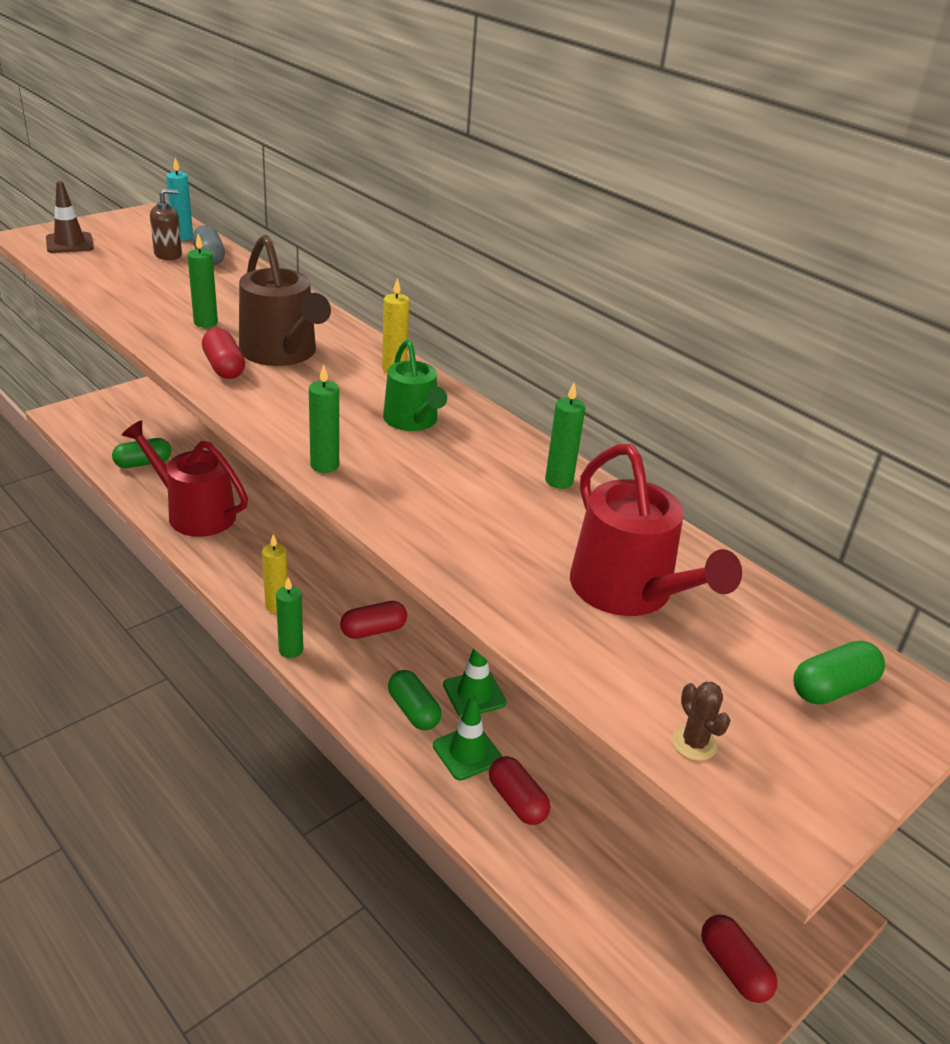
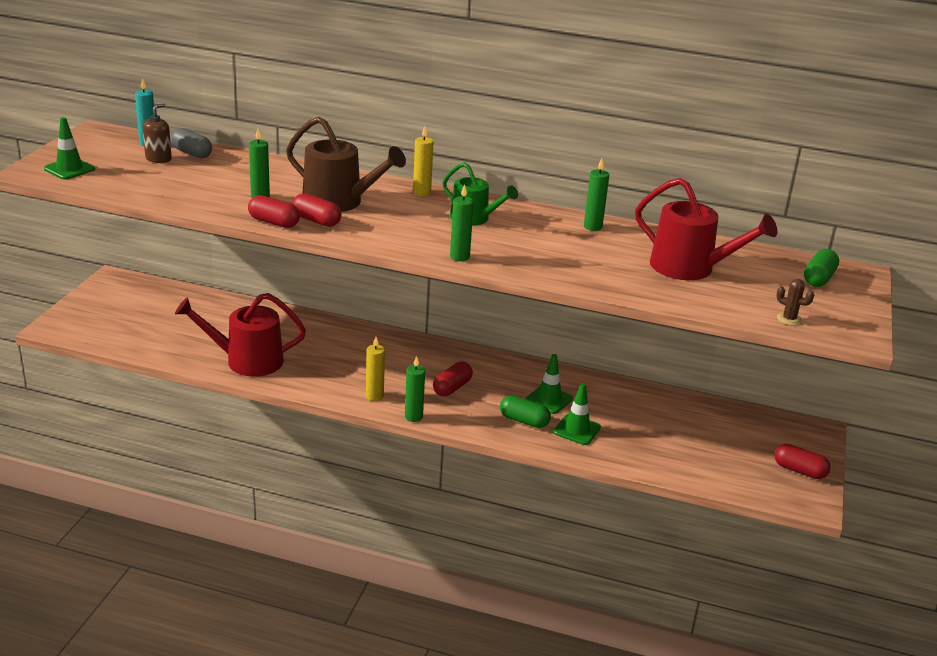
camera: 30 degrees left, 5 degrees down
(69, 243) = (69, 169): brown traffic cone -> green traffic cone
(143, 463) = (165, 341): green capsule -> none
(517, 801) = (627, 442): red capsule -> red capsule (274, 222)

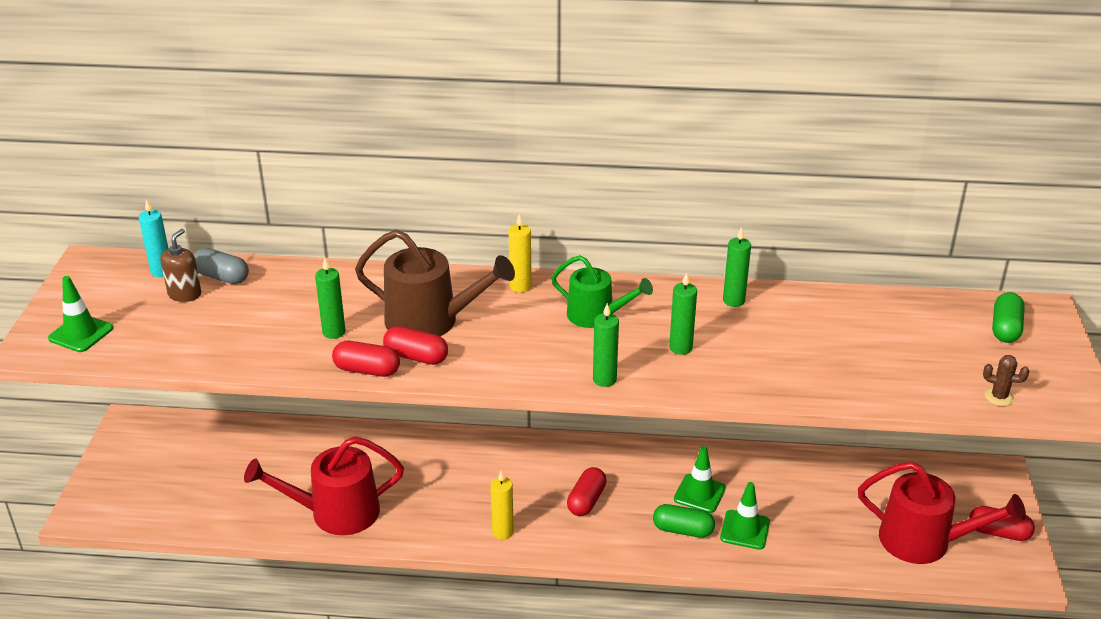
camera: 10 degrees left, 5 degrees up
(413, 417) = (558, 552): green candle -> green candle (680, 348)
(689, 268) = (863, 342): red watering can -> red watering can (923, 541)

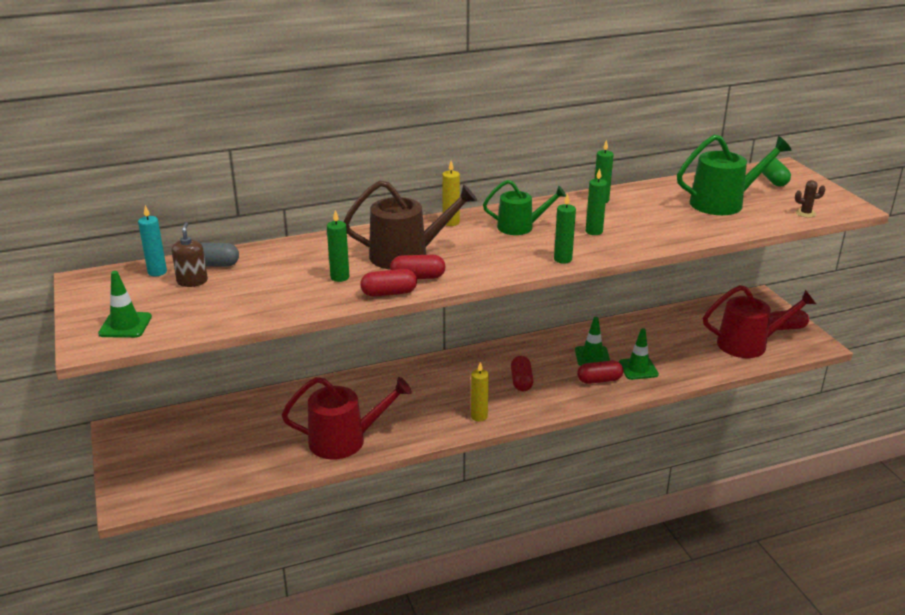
camera: 25 degrees left, 5 degrees down
(336, 512) = (344, 440): red watering can -> red watering can turned 150 degrees counterclockwise
(683, 530) = (599, 380): green capsule -> red capsule
(895, 348) = (723, 203): none -> green watering can

